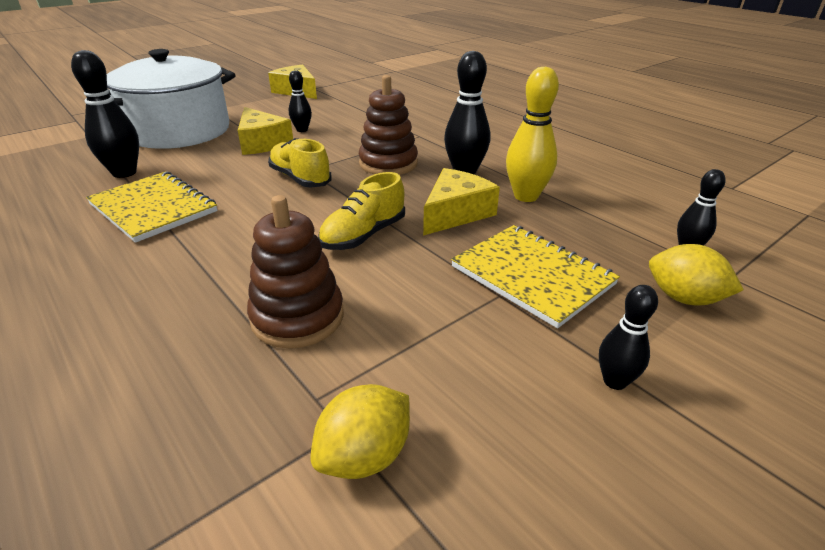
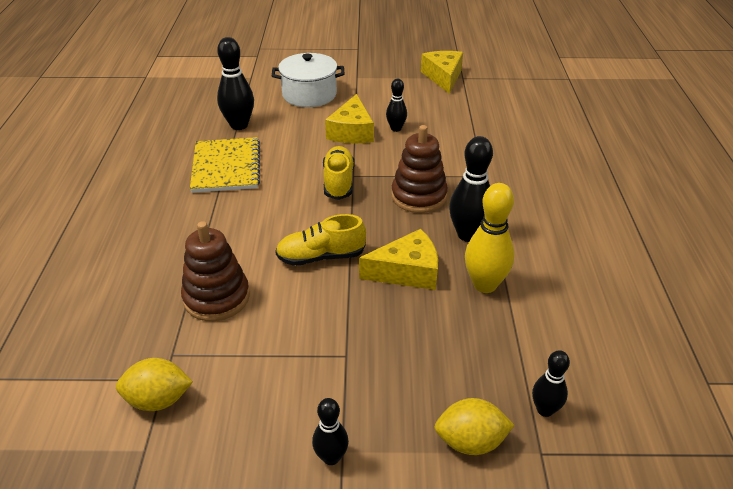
camera: 40 degrees right, 5 degrees up
(179, 131) = (309, 94): white pot -> white pot, size x0.63
(532, 275) = (388, 355): yellow notebook -> none
(683, 298) = (470, 442): yellow lemon -> yellow lemon turned 75 degrees counterclockwise

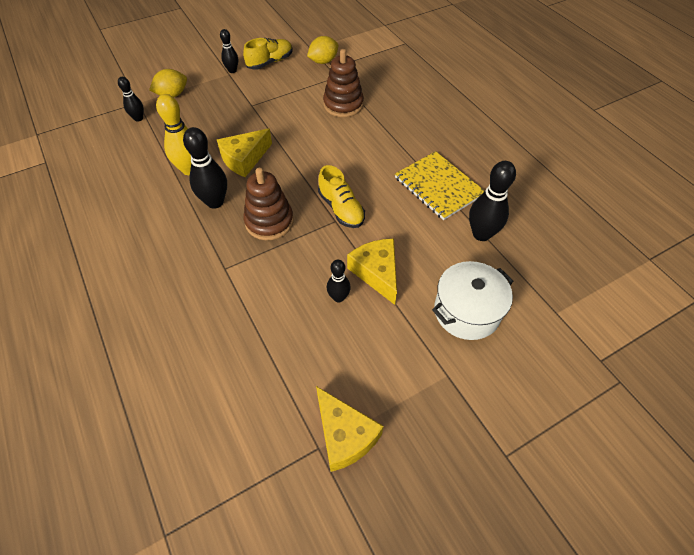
camera: 150 degrees right, 15 degrees up
(321, 257) = (305, 147): yellow shoe -> yellow shoe (270, 62)

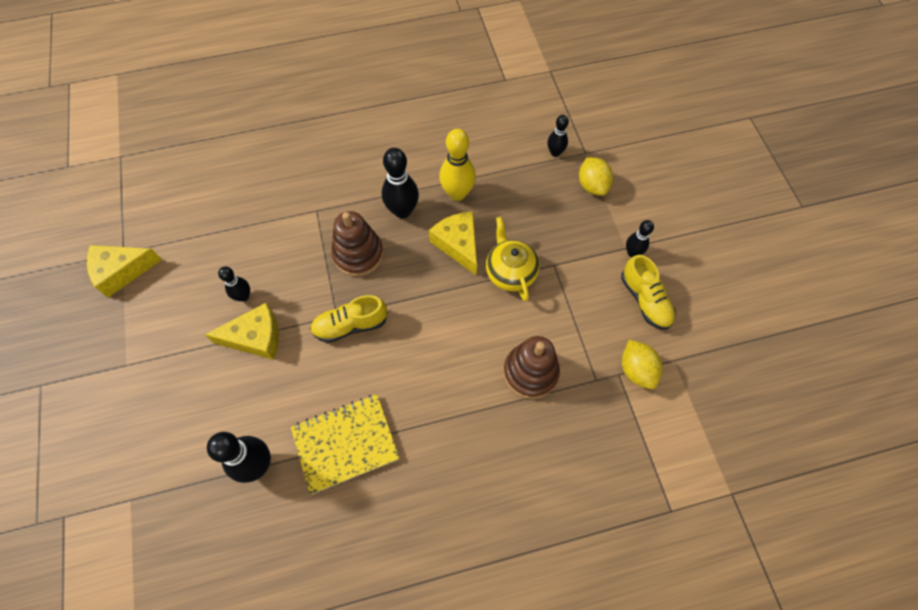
camera: 105 degrees right, 10 degrees up
(264, 126) = (510, 272): none -> yellow teapot
(466, 311) = (175, 407): white pot -> none

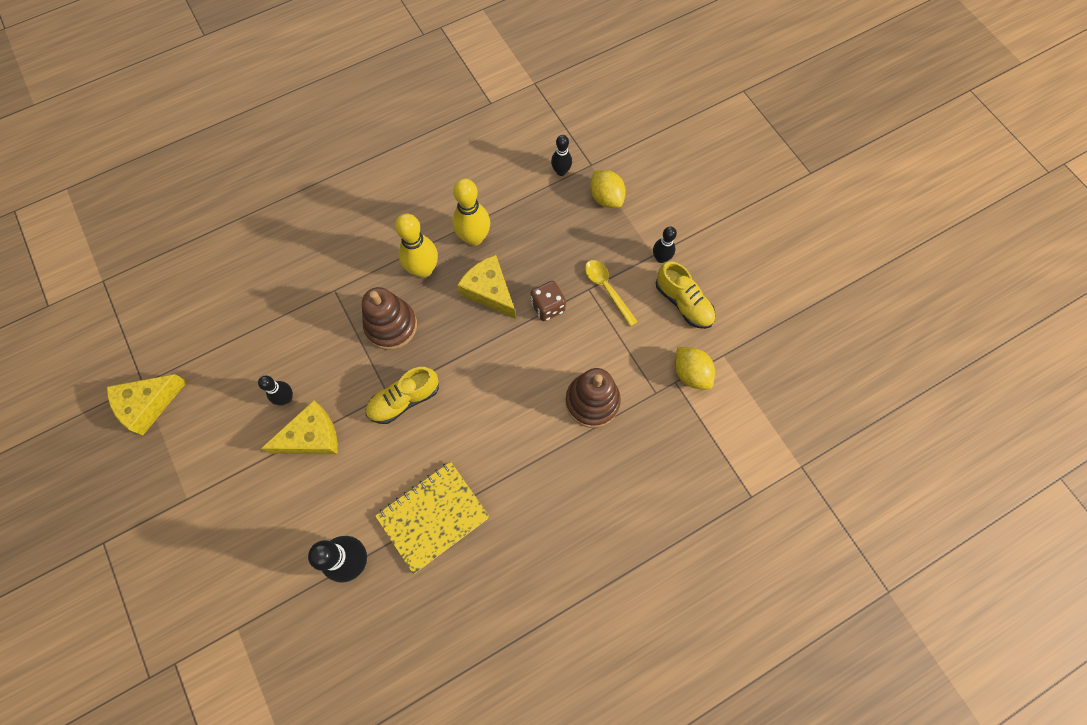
camera: 15 degrees left, 5 degrees up
(402, 211) = (423, 269): black bowling pin -> yellow bowling pin
(510, 272) = (548, 307): yellow teapot -> brown dice
(572, 269) = (607, 289): none -> yellow spoon

